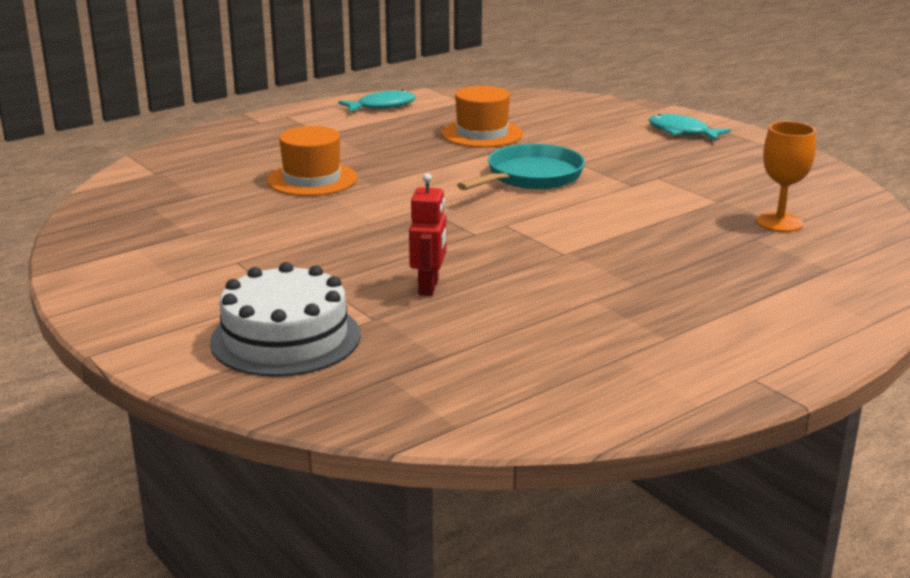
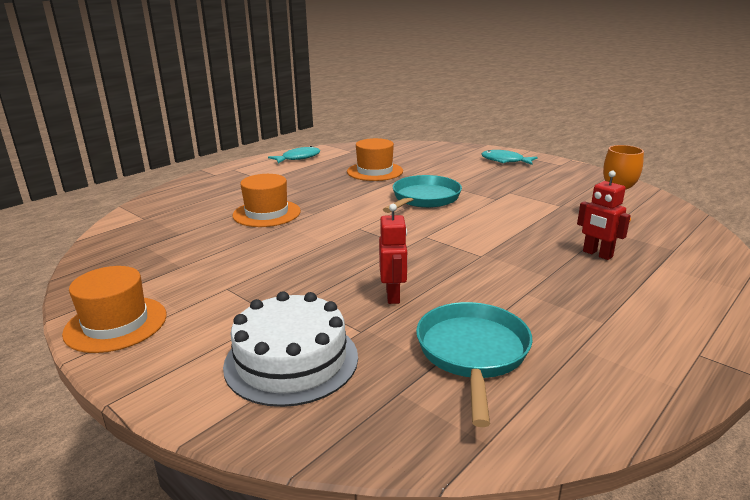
camera: 10 degrees left, 0 degrees up
(106, 286) = (116, 324): none -> orange hat
(489, 351) = (472, 353): none -> turquoise pan
(719, 265) = (597, 254): none -> red robot

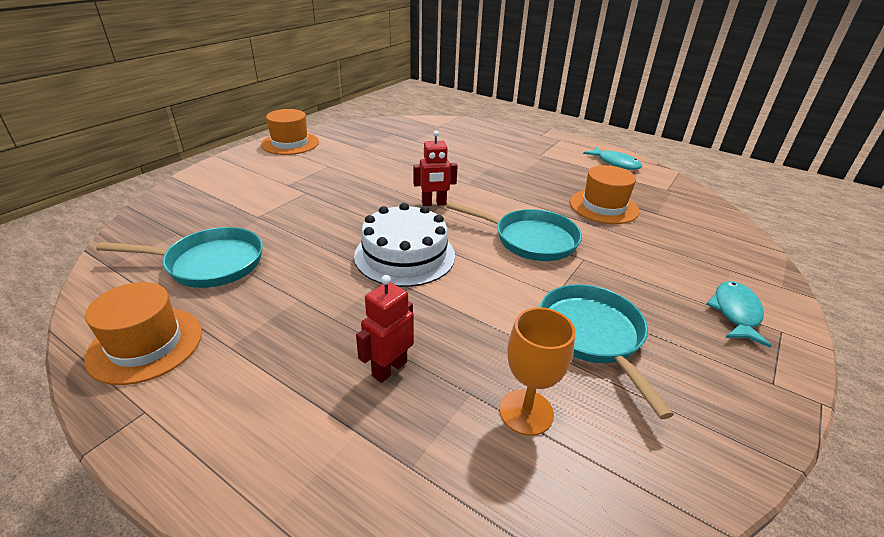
camera: 80 degrees right, 10 degrees up
(266, 213) = (461, 164): orange hat -> orange hat (146, 344)
(291, 360) = (231, 195): white cake -> white cake (405, 255)
(393, 295) = (306, 227): red robot -> red robot (434, 204)
(538, 194) = (592, 336): none -> turquoise pan

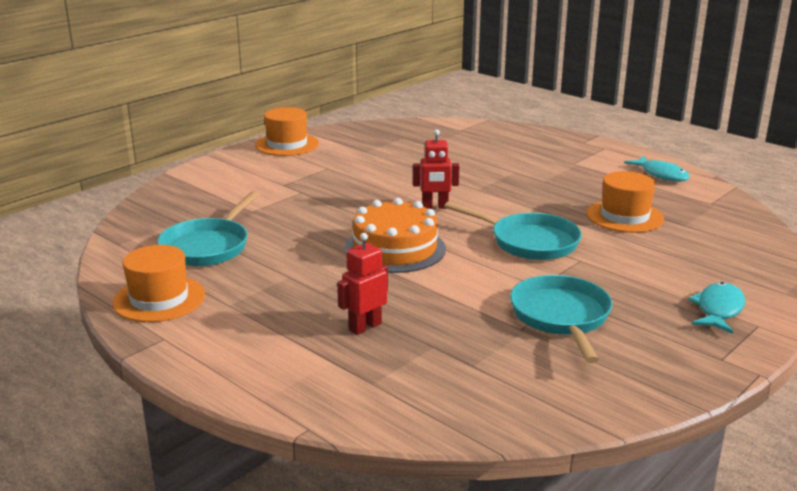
camera: 10 degrees right, 10 degrees down
(209, 263) = (208, 246): turquoise pan -> turquoise pan turned 105 degrees clockwise
(405, 255) = (395, 249): white cake -> orange cake
(526, 412) = (478, 360): orange goblet -> none

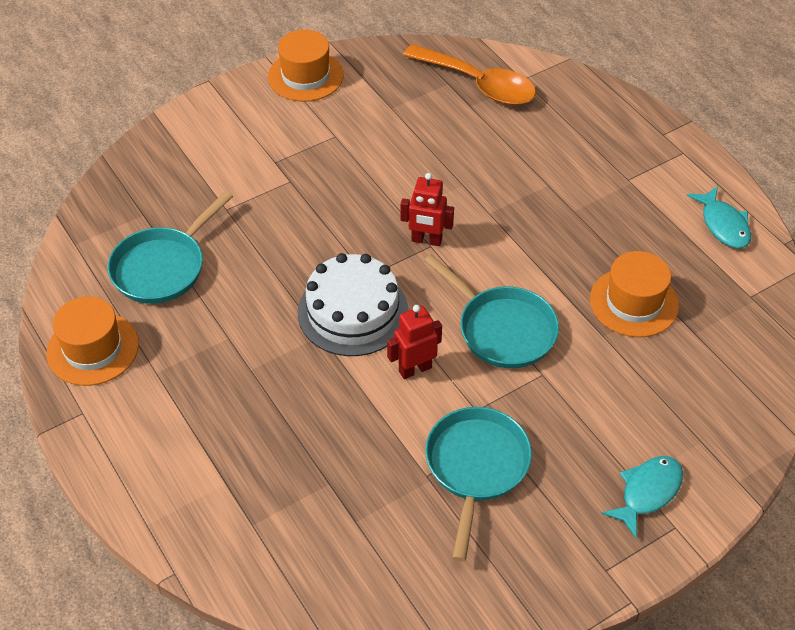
camera: 15 degrees right, 25 degrees up
(365, 327) = (275, 438): red robot -> red robot (415, 369)
(395, 249) = (353, 311): orange cake -> white cake
(428, 135) = (478, 84): none -> orange spoon

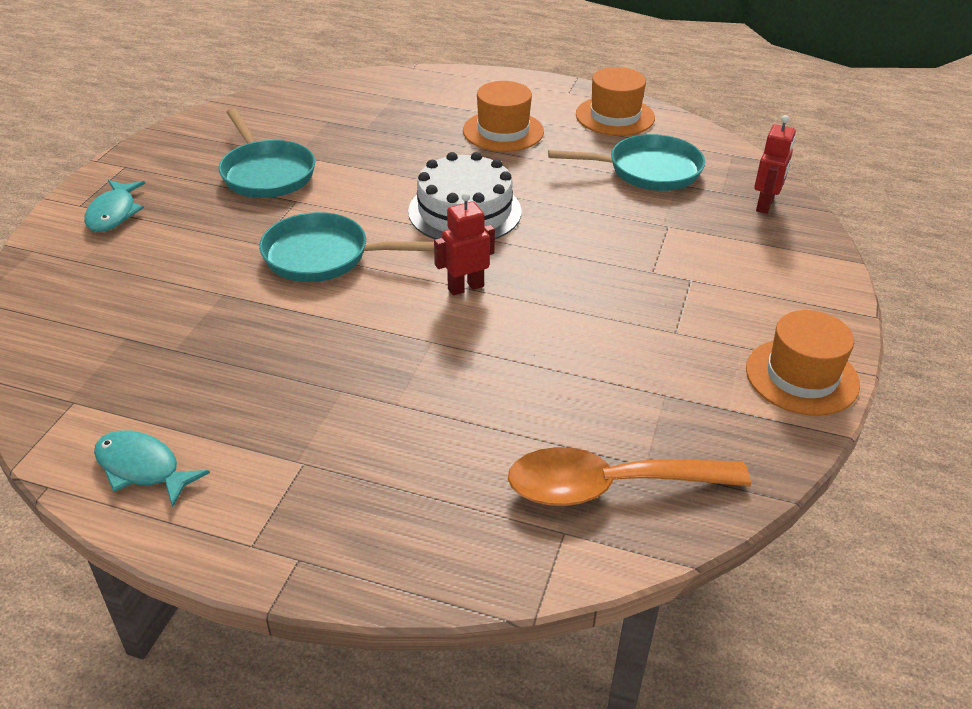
camera: 140 degrees right, 10 degrees down
(162, 267) = (648, 170): turquoise pan -> turquoise pan turned 90 degrees clockwise
(415, 369) = (371, 201): red robot -> red robot (765, 205)
(634, 302) = (208, 334): orange hat -> orange hat (503, 131)

